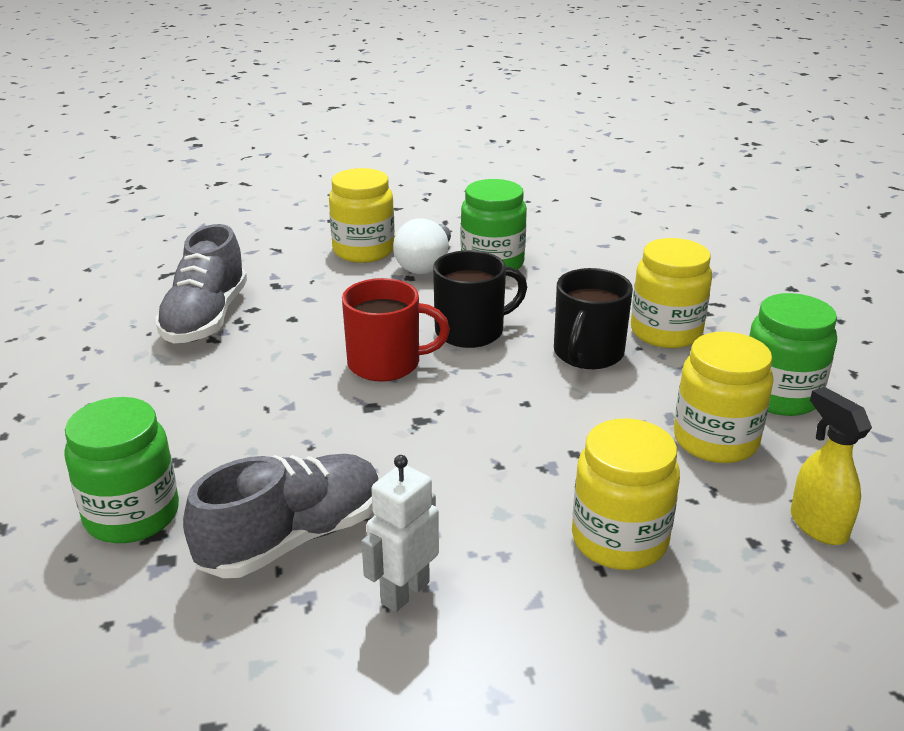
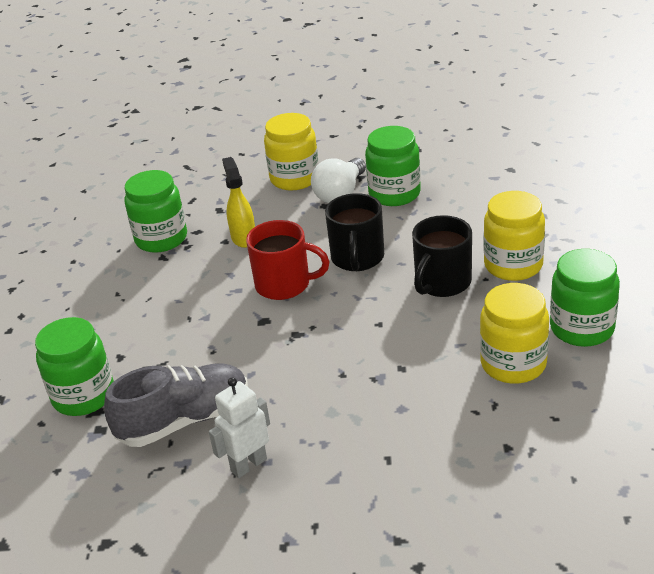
camera: 15 degrees right, 5 degrees up
(206, 318) = (161, 239): grey shoe -> green jar
(471, 331) = (357, 258): black mug -> black mug turned 105 degrees clockwise
(619, 540) = (409, 438): yellow jar -> none
(817, 525) = (561, 438): yellow spray bottle -> yellow spray bottle (243, 238)

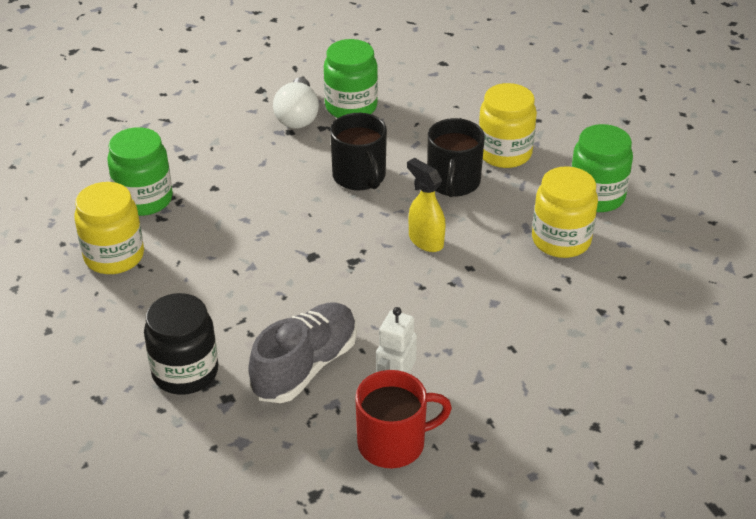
camera: 30 degrees left, 5 degrees up
(83, 396) = (185, 372): green jar -> black jar
(243, 238) = (231, 180): yellow spray bottle -> yellow spray bottle (425, 241)
(284, 284) = (307, 217): red mug -> red mug (393, 443)
(295, 178) = (240, 110): yellow jar -> yellow jar (114, 256)

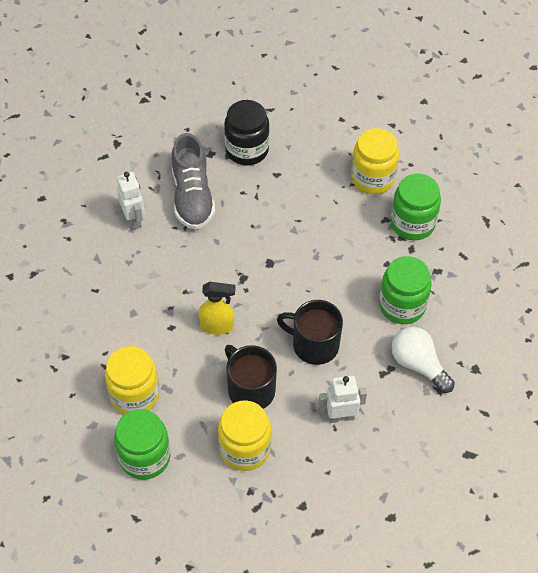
camera: 135 degrees right, 15 degrees up
(351, 107) = (396, 405): green jar -> green jar (402, 305)
(393, 443) = (105, 191): red mug -> none
(403, 126) = (340, 416): none -> white robot

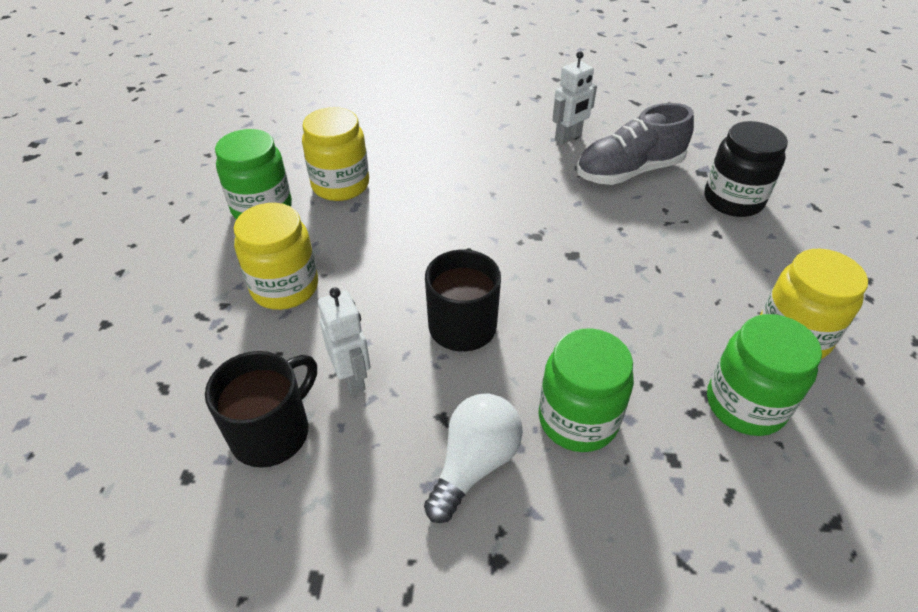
camera: 75 degrees right, 10 degrees down
(217, 326) = (455, 228): yellow spray bottle -> none
(250, 390) = (372, 275): black mug -> black mug (272, 432)

